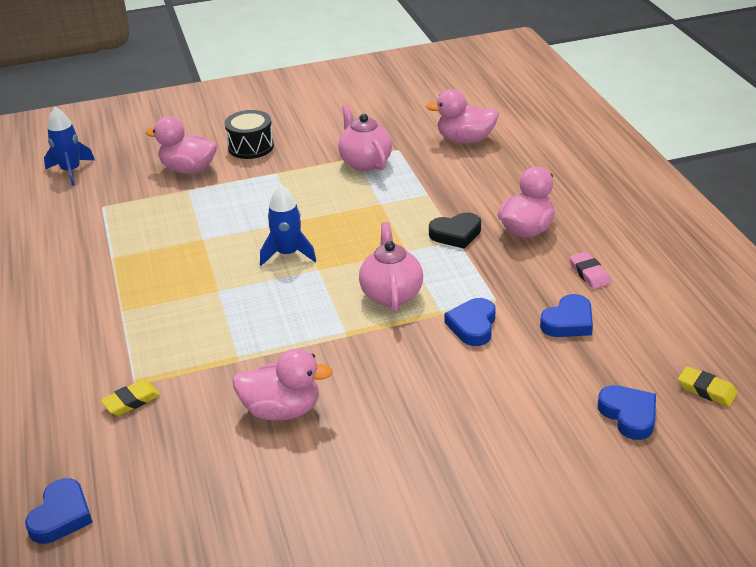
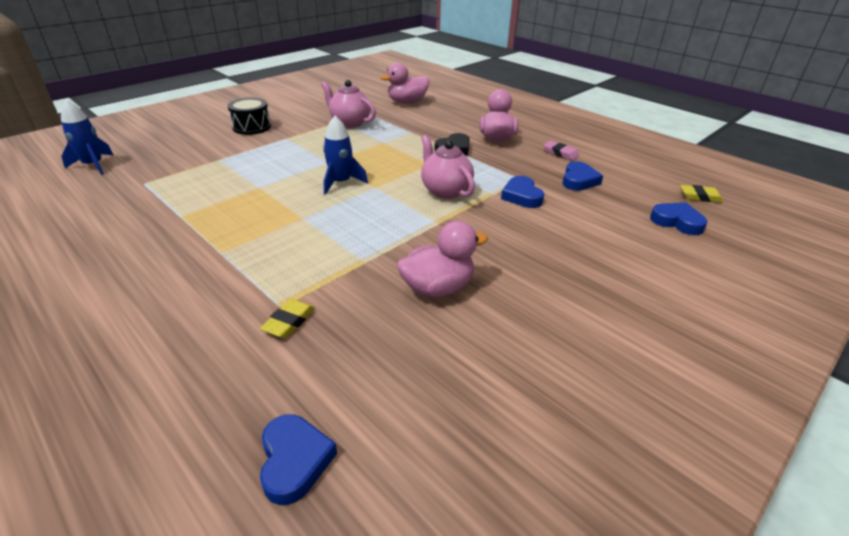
camera: 30 degrees left, 0 degrees up
(188, 169) = (208, 147): pink duck -> none

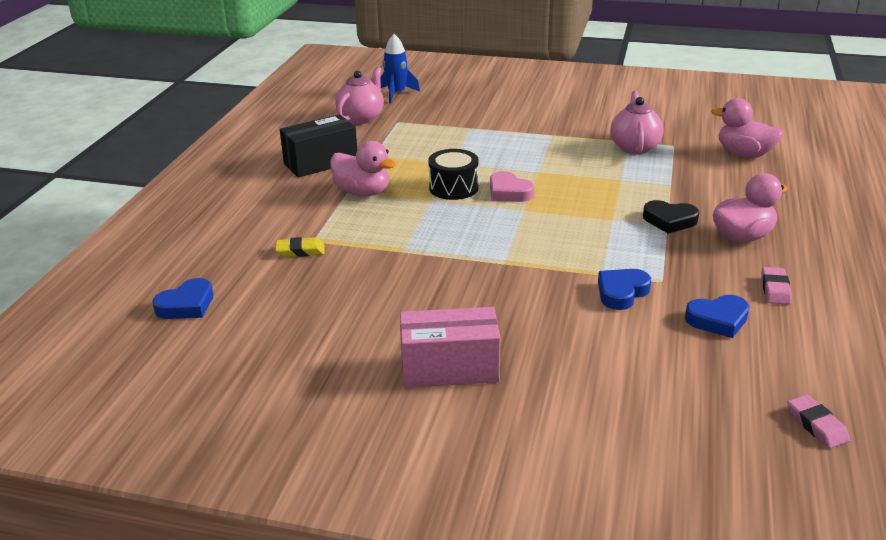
camera: 60 degrees right, 5 degrees down
(139, 248) = (321, 162): none -> black box
(252, 127) = (547, 112): black drum -> black drum (453, 188)
(341, 183) = (509, 192): blue rocket -> pink heart
(438, 288) = (403, 296): pink duck -> pink duck (362, 192)
(445, 191) = (569, 246): pink teapot -> pink teapot (361, 118)
(565, 304) = (449, 368): none -> pink box
(677, 222) = (711, 414): blue heart -> none
(700, 197) = (816, 425): yellow eraser -> pink eraser

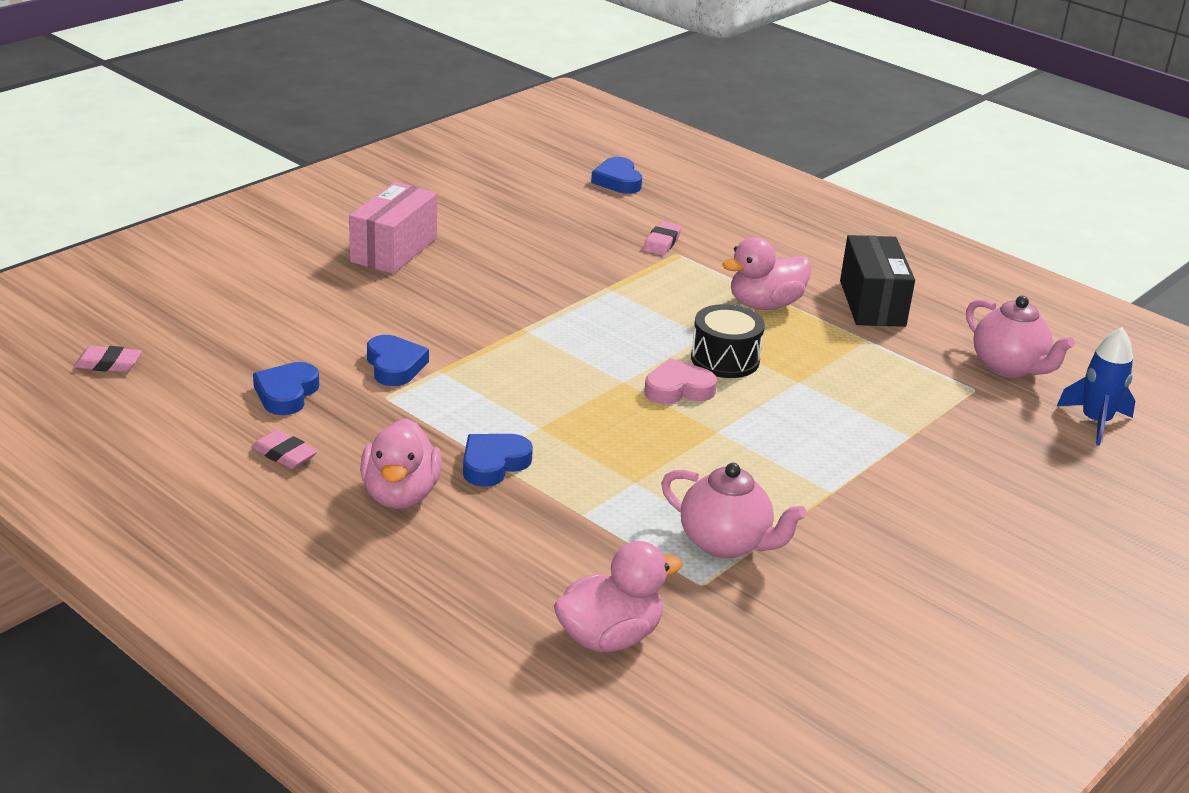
camera: 115 degrees right, 0 degrees up
(300, 251) = (662, 242): yellow eraser -> pink eraser
(669, 220) = (493, 464): black heart -> blue heart

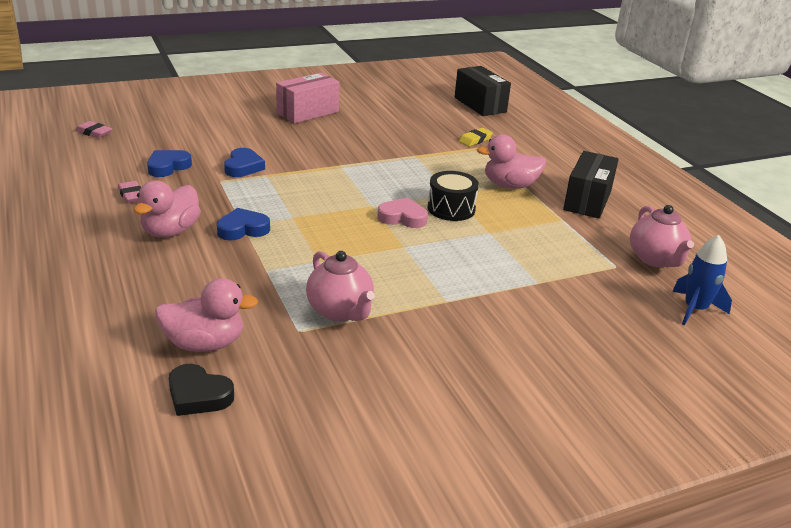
camera: 25 degrees right, 0 degrees up
(617, 181) = (480, 105): blue heart -> black box
(662, 242) = (475, 140): pink eraser -> yellow eraser
(668, 703) = (198, 395): none -> black heart

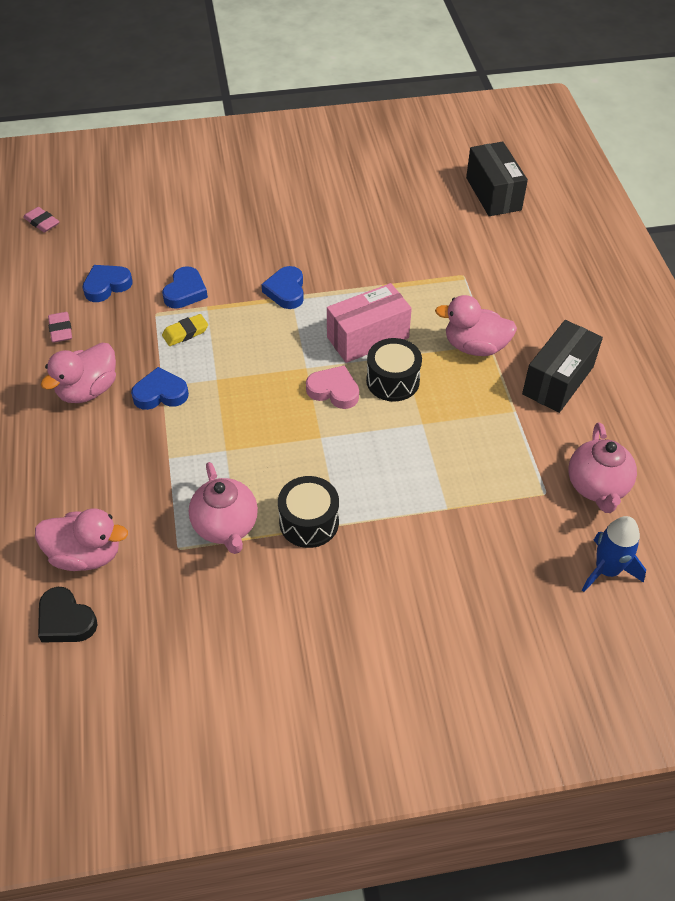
camera: 15 degrees right, 20 degrees up
(307, 112) = (281, 198): pink box -> pink box (367, 337)
(334, 162) = (286, 291): none -> blue heart
(418, 302) = (309, 522): none -> black drum
(475, 140) = (463, 261): yellow eraser -> yellow eraser (185, 333)

